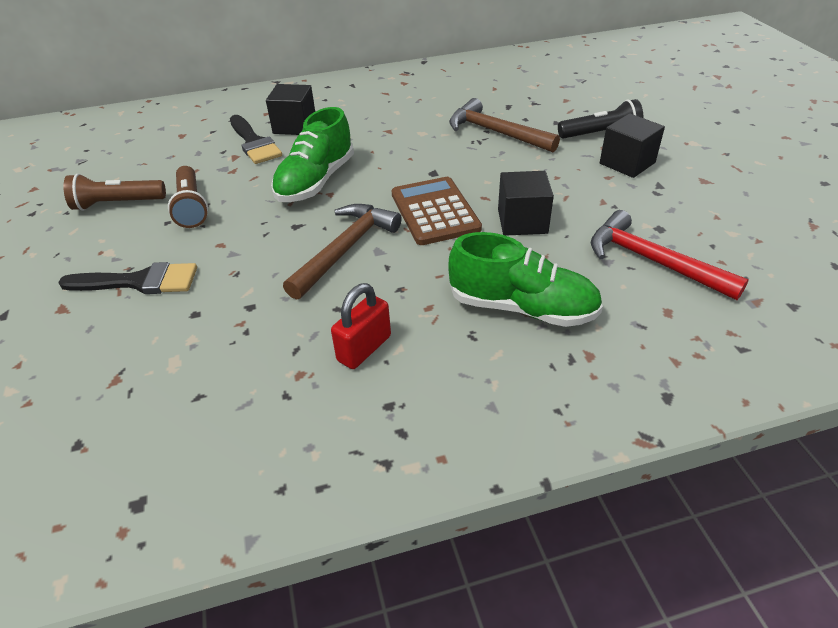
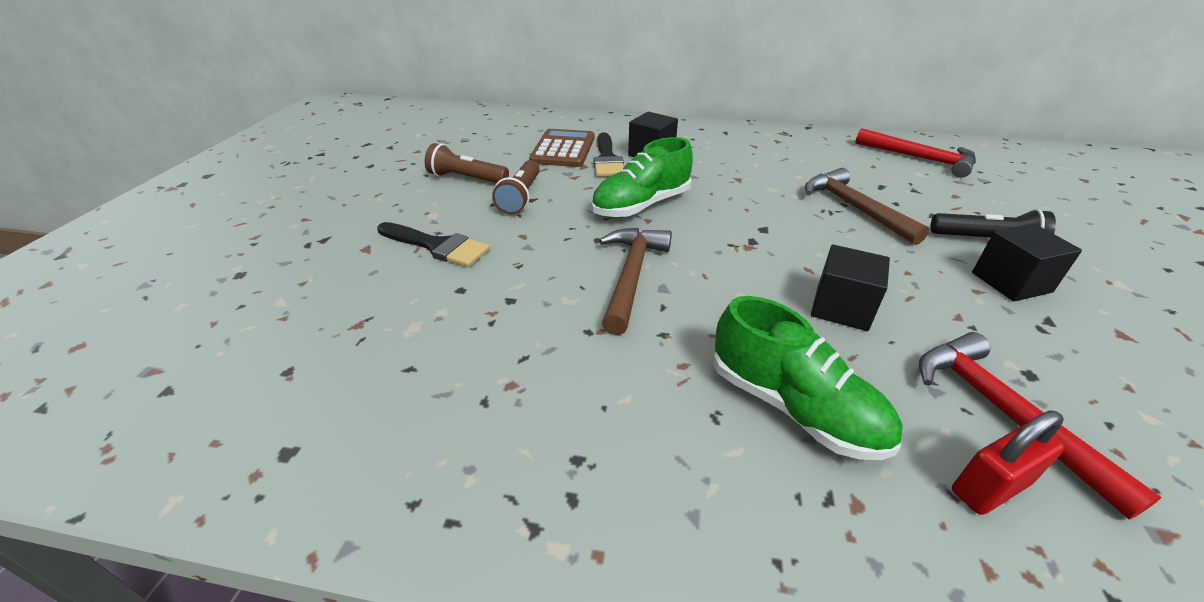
camera: 25 degrees right, 5 degrees down
(345, 249) = (631, 276): brown hammer -> brown hammer turned 45 degrees counterclockwise
(364, 348) = (589, 383): red padlock -> red padlock (989, 487)
(434, 211) = (744, 267): brown calculator -> brown calculator (563, 149)
(527, 71) = (920, 159): none -> red hammer

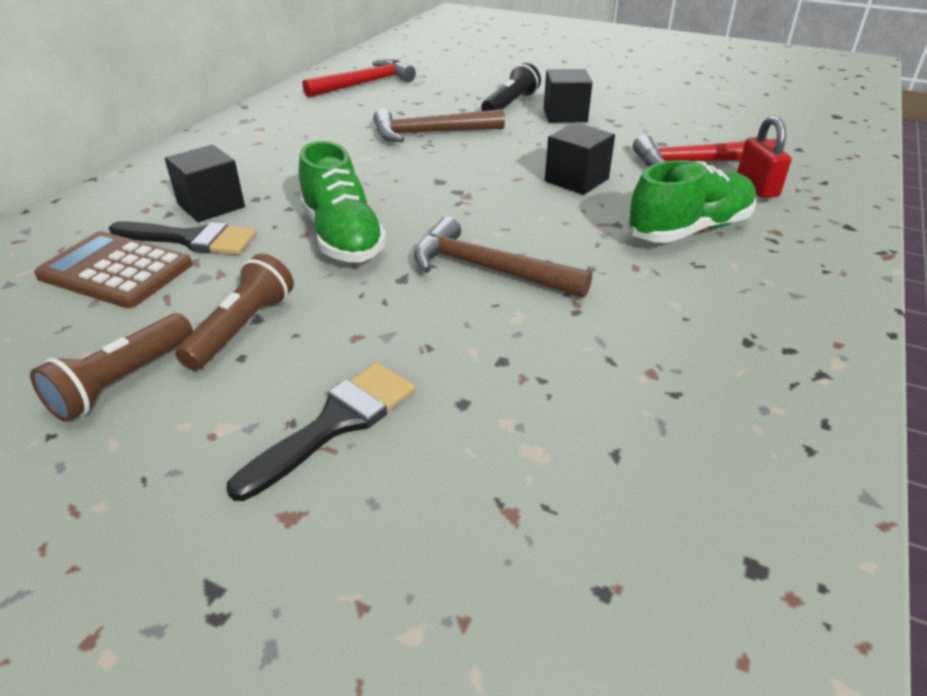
camera: 75 degrees left, 0 degrees up
(521, 197) = (242, 328): brown flashlight -> brown flashlight turned 90 degrees counterclockwise

